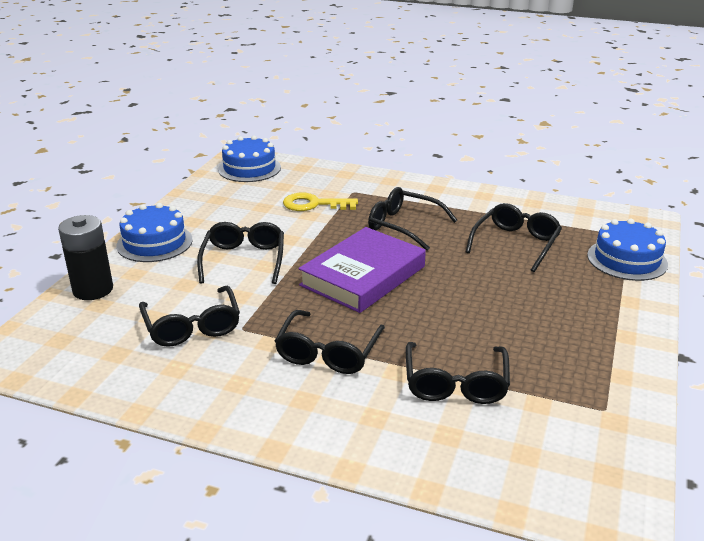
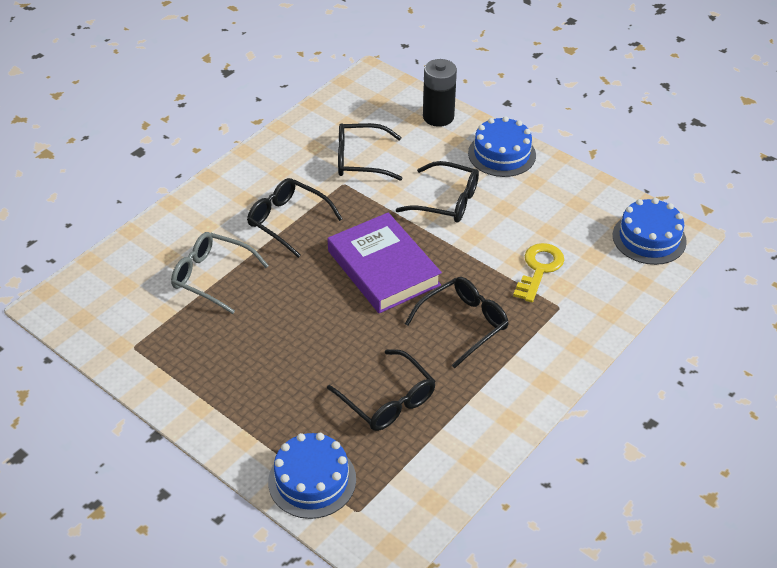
camera: 110 degrees right, 15 degrees up
(455, 383) = (212, 277): black glasses -> grey glasses

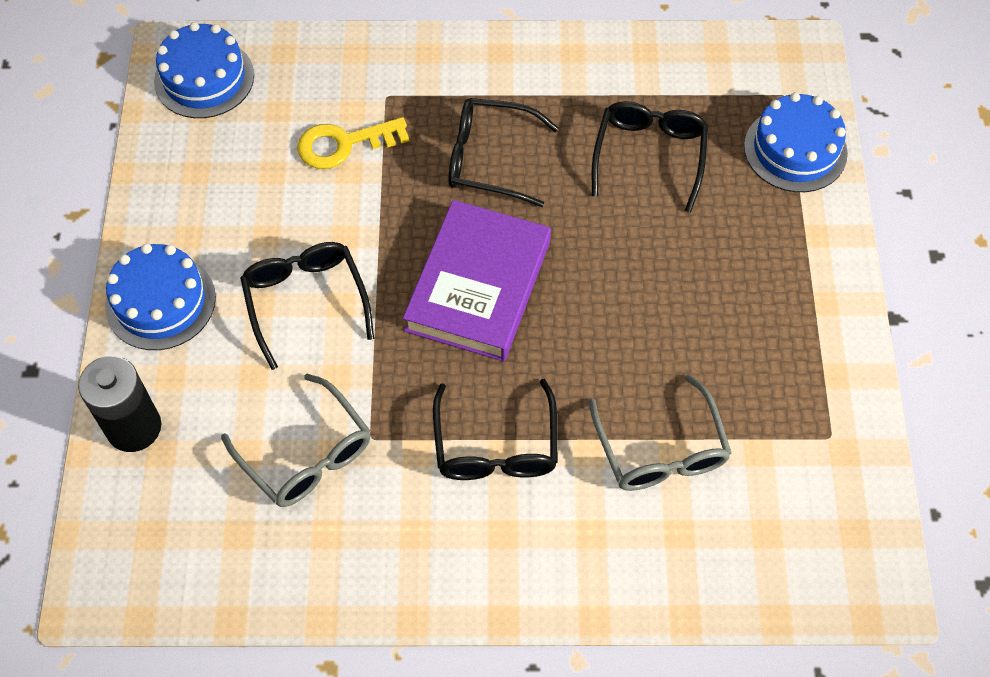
camera: 130 degrees left, 15 degrees up
(361, 160) = (306, 453): black glasses -> grey glasses

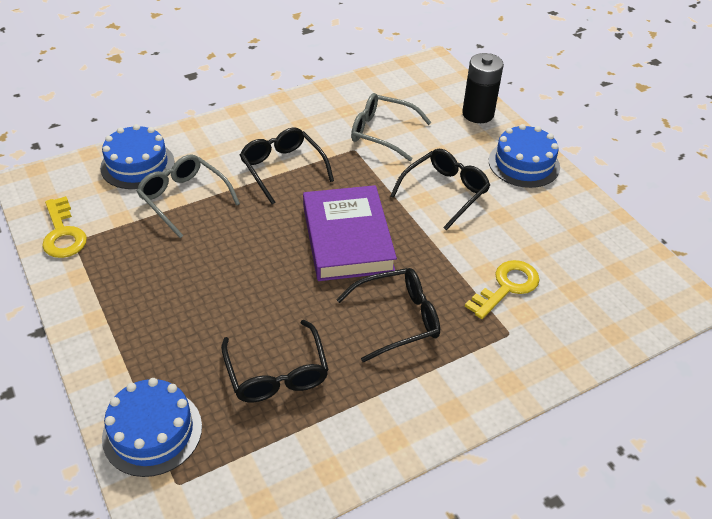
camera: 150 degrees right, 15 degrees down
(204, 78) = (644, 290): blue cake -> blue cake (137, 165)
(306, 302) = (444, 192): black glasses -> black glasses turned 90 degrees counterclockwise
(844, 457) = (63, 233): none -> yellow key

